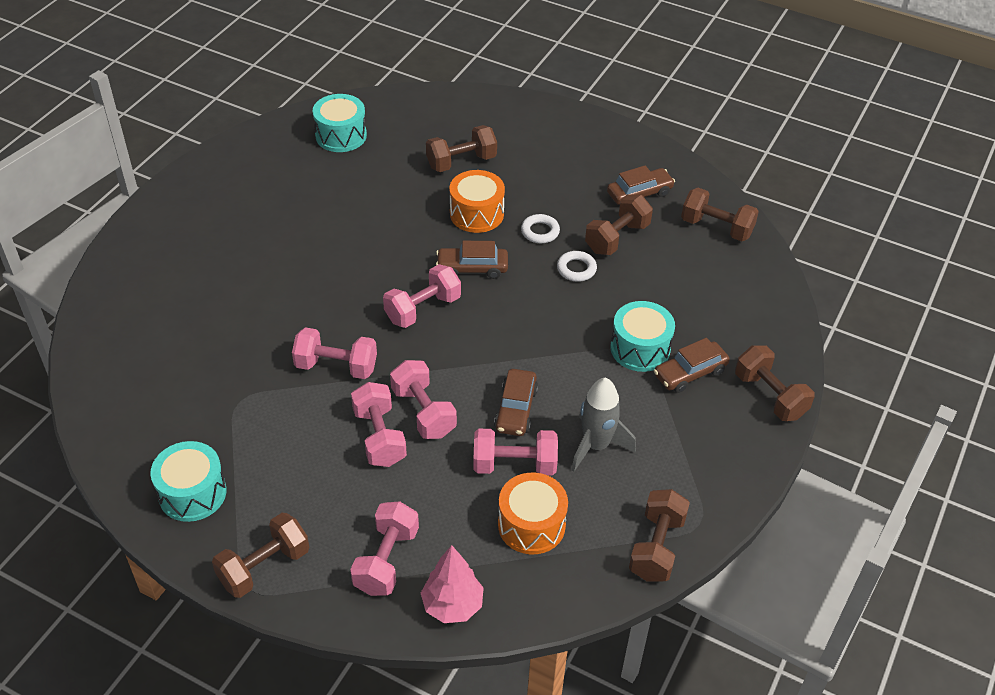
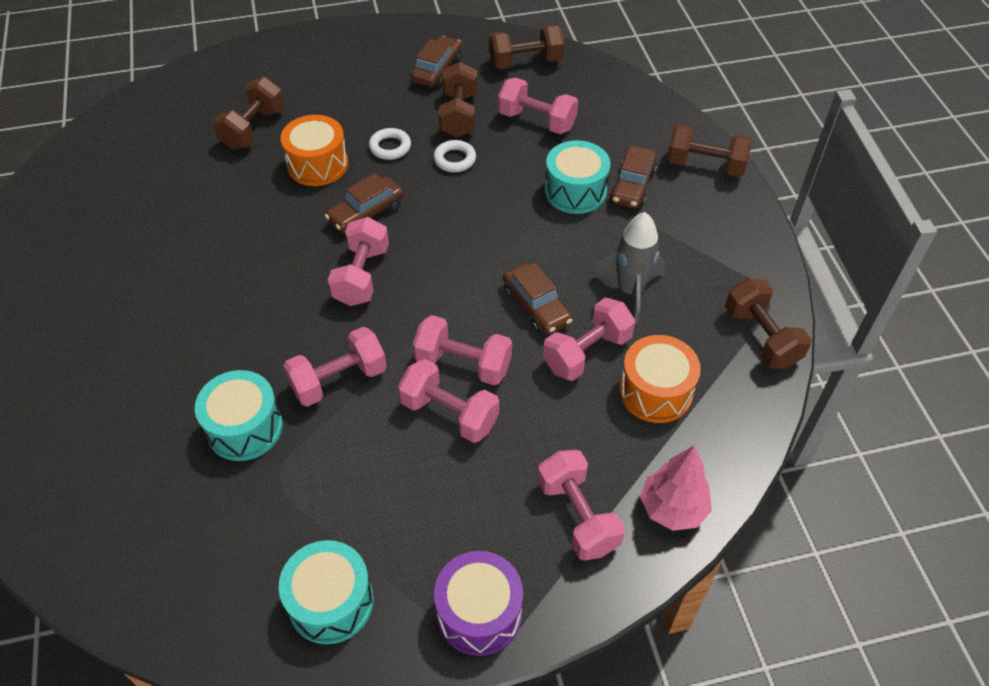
camera: 40 degrees left, 5 degrees up
(264, 567) = (479, 613): brown dumbbell -> purple drum
(341, 135) = (106, 169): turquoise drum -> turquoise drum (245, 428)
(672, 278) = (537, 121): none -> pink dumbbell

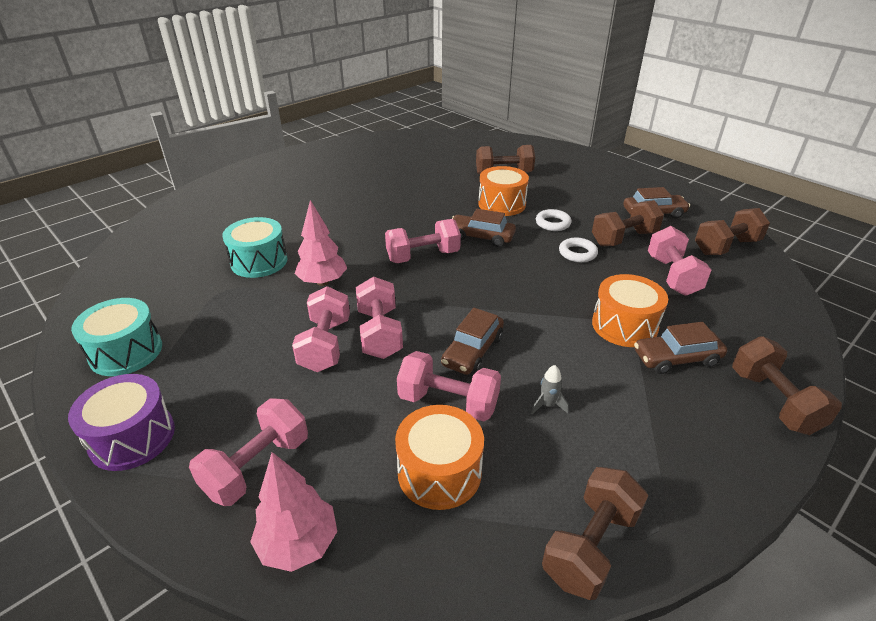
camera: 60 degrees right, 15 degrees down
(339, 380) = (323, 282): pink dumbbell -> pink tree
(525, 62) = (726, 247): brown dumbbell -> brown dumbbell turned 75 degrees counterclockwise
(575, 191) = (624, 325): turquoise drum -> orange drum
(630, 291) = (547, 405): grey rocket -> grey rocket, size x0.45

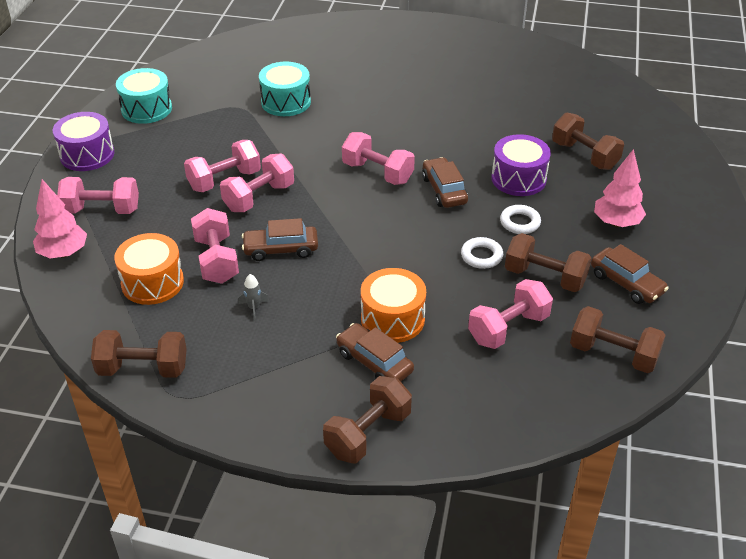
camera: 55 degrees right, 5 degrees up
(323, 282) = (291, 143): pink tree -> pink tree (616, 223)
(502, 204) = (518, 179): orange drum -> purple drum

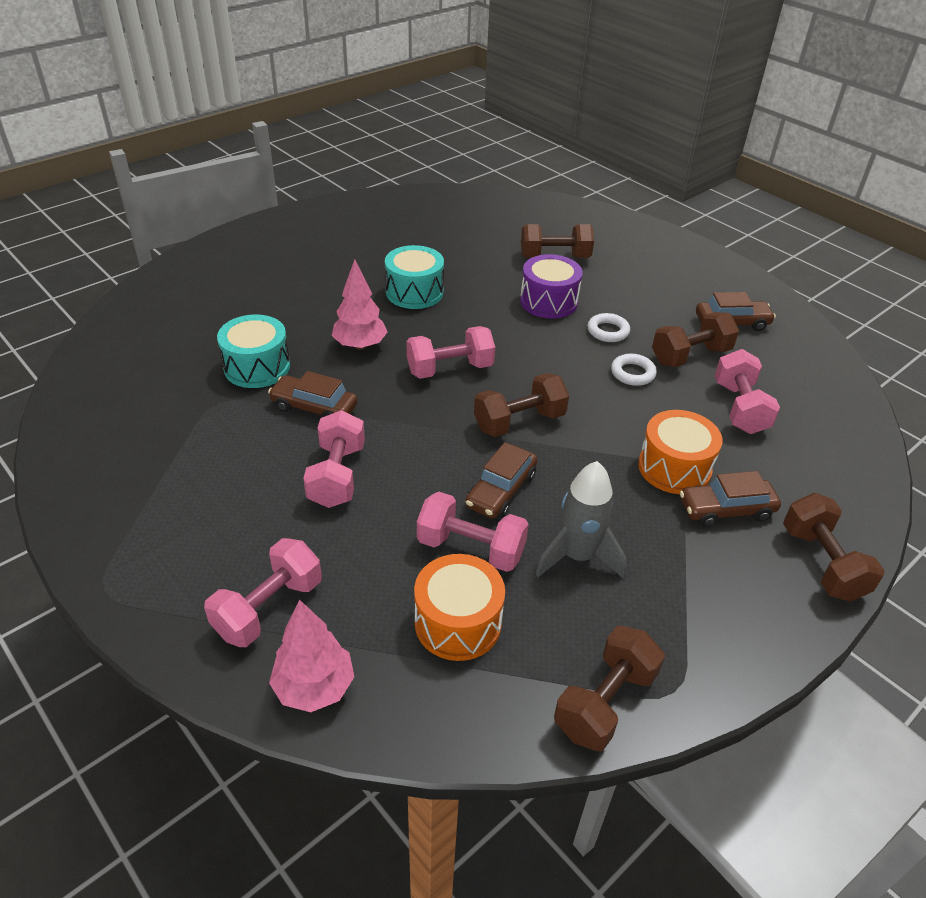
camera: 55 degrees left, 0 degrees up
(87, 155) = (135, 571): purple drum -> none
(146, 109) = (115, 474): turquoise drum -> turquoise drum (414, 292)
(254, 308) = (577, 556): grey rocket -> grey rocket, size x2.21
(259, 197) = (398, 465): pink dumbbell -> none
(444, 190) = (520, 346): brown car -> brown car (314, 407)
(613, 354) = (810, 373): brown dumbbell -> brown dumbbell (519, 422)
(616, 223) = (655, 288): pink tree -> pink tree (360, 345)

